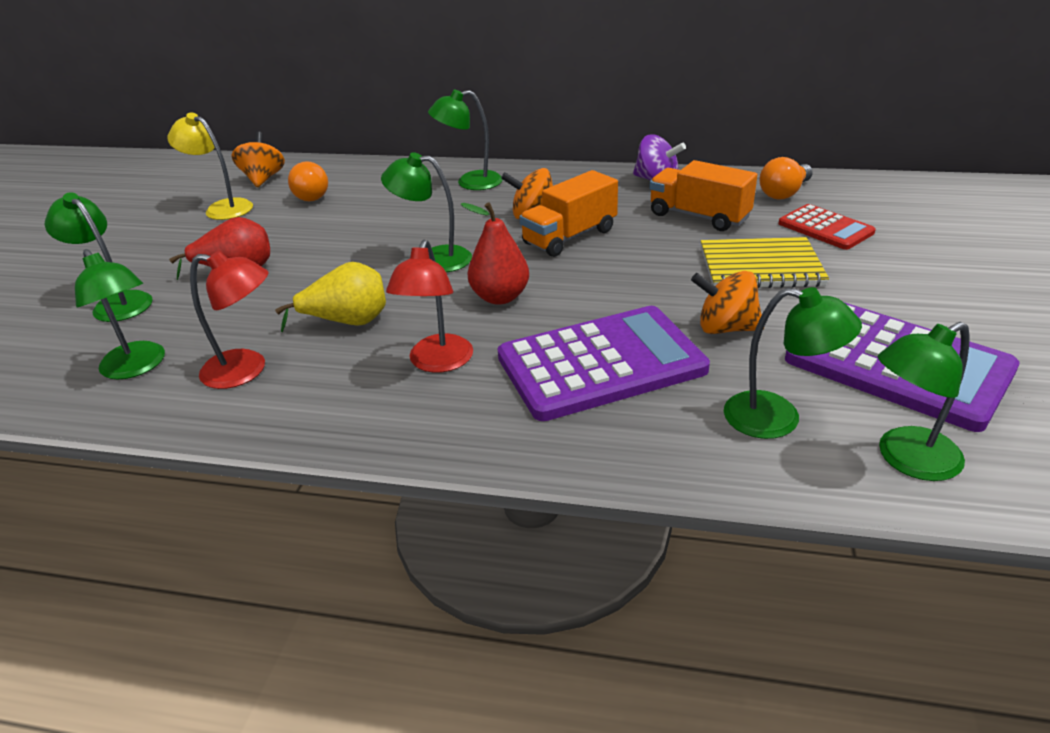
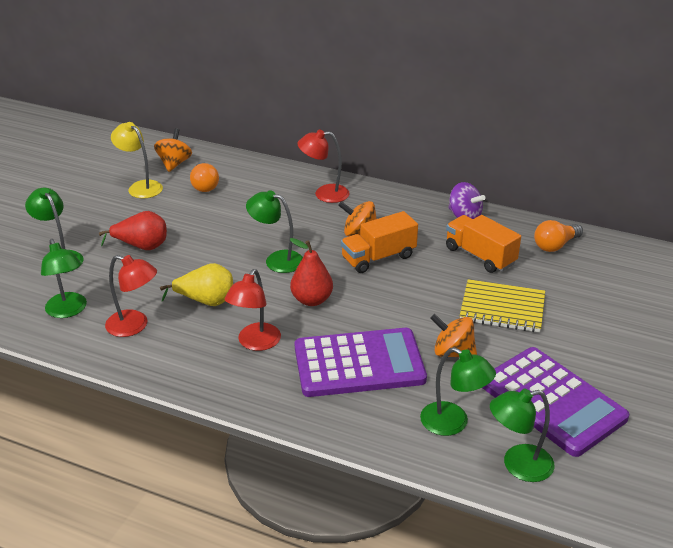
camera: 10 degrees right, 0 degrees up
(470, 182) = (324, 194): green lamp -> red lamp
(825, 228) = (568, 283): red calculator -> none

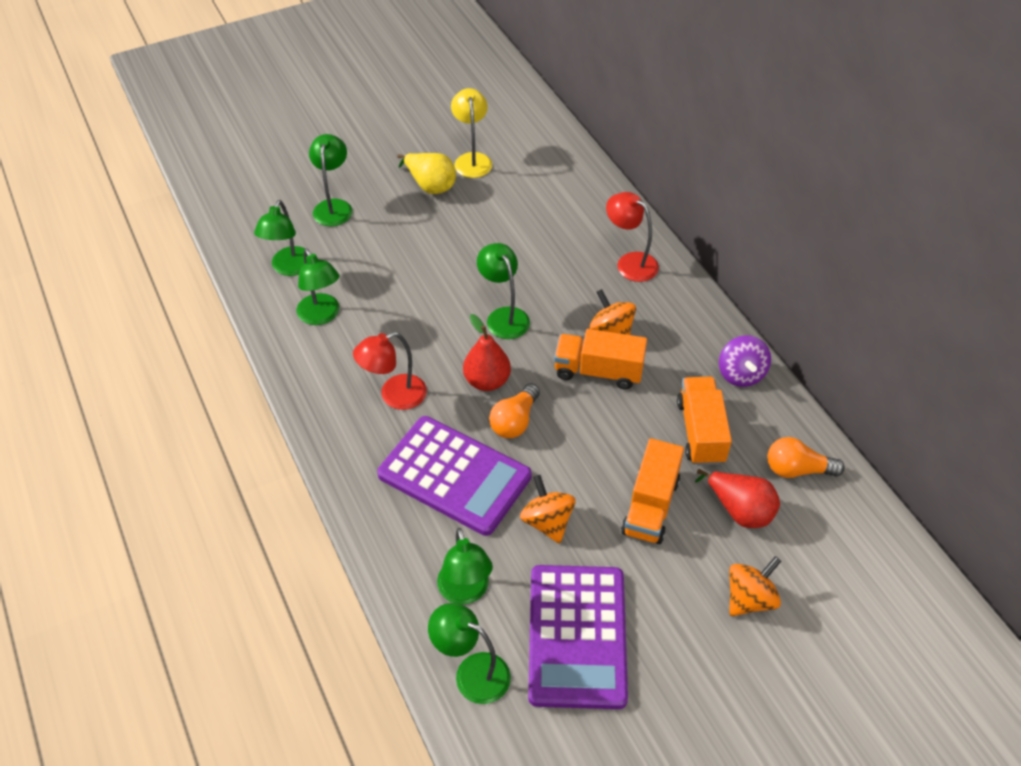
camera: 40 degrees right, 15 degrees up
(134, 326) = (322, 316): red lamp -> green lamp
(141, 246) = (407, 232): red pear -> red pear (739, 510)
(174, 164) = (529, 146): orange spinning top -> orange spinning top (750, 599)
(204, 185) = (529, 188): orange light bulb -> orange light bulb (515, 421)
(206, 301) = (399, 325): yellow pear -> yellow pear (430, 185)
(502, 308) = (650, 506): yellow notebook -> orange truck

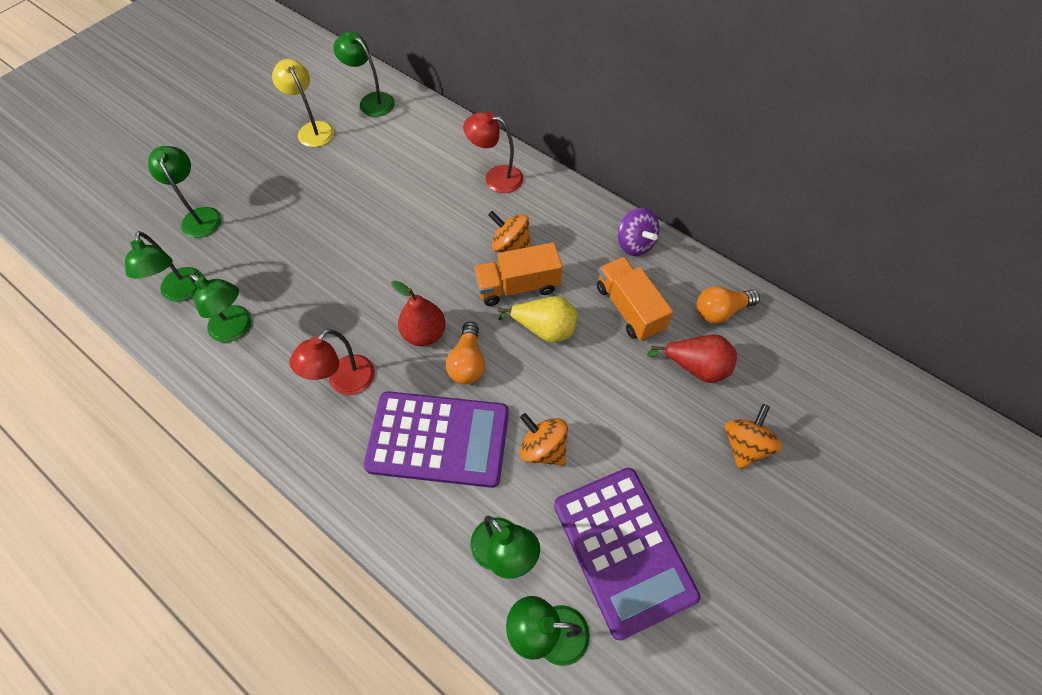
camera: 25 degrees left, 10 degrees up
(430, 185) = (285, 166): yellow pear -> yellow pear (544, 329)
(504, 316) = (410, 266): green lamp -> green lamp (371, 101)
(650, 506) = (623, 394): orange truck -> none

